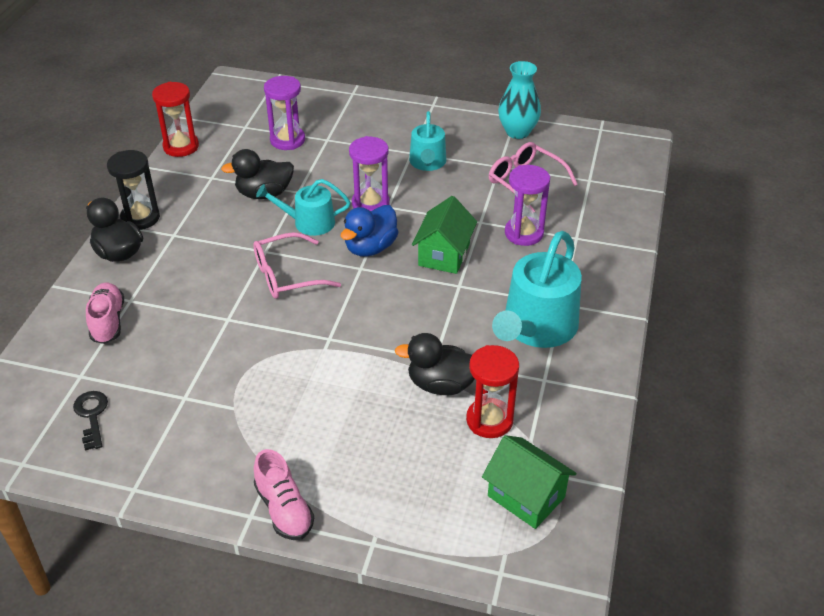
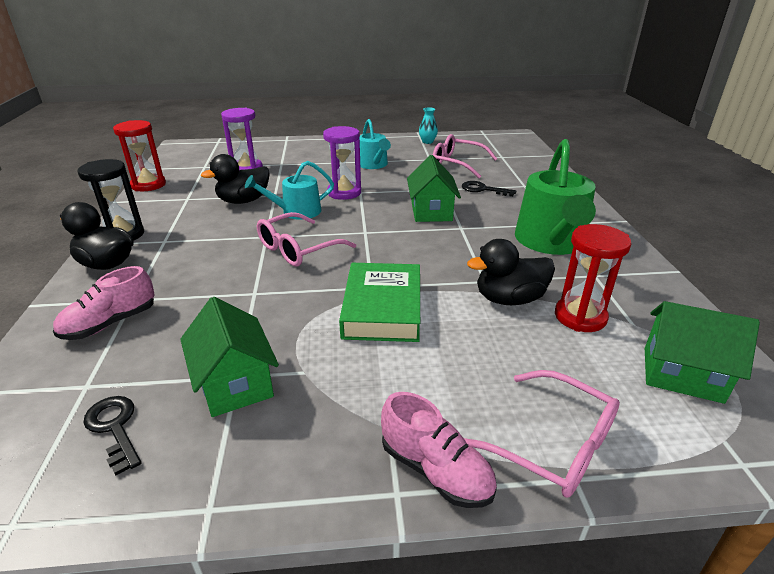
camera: 20 degrees left, 10 degrees down
(108, 321) = (110, 323): pink shoe -> pink shoe turned 105 degrees counterclockwise
(181, 403) = (235, 383): none -> green house
(325, 365) = (382, 308): none -> green book
(370, 247) = (364, 218): blue duck -> none
(377, 517) = (553, 444): none -> pink glasses
(517, 132) = (427, 142): turquoise vase -> turquoise vase, size x0.57
(524, 233) = (483, 189): purple hourglass -> black key
(536, 327) = (551, 242): turquoise watering can -> green watering can

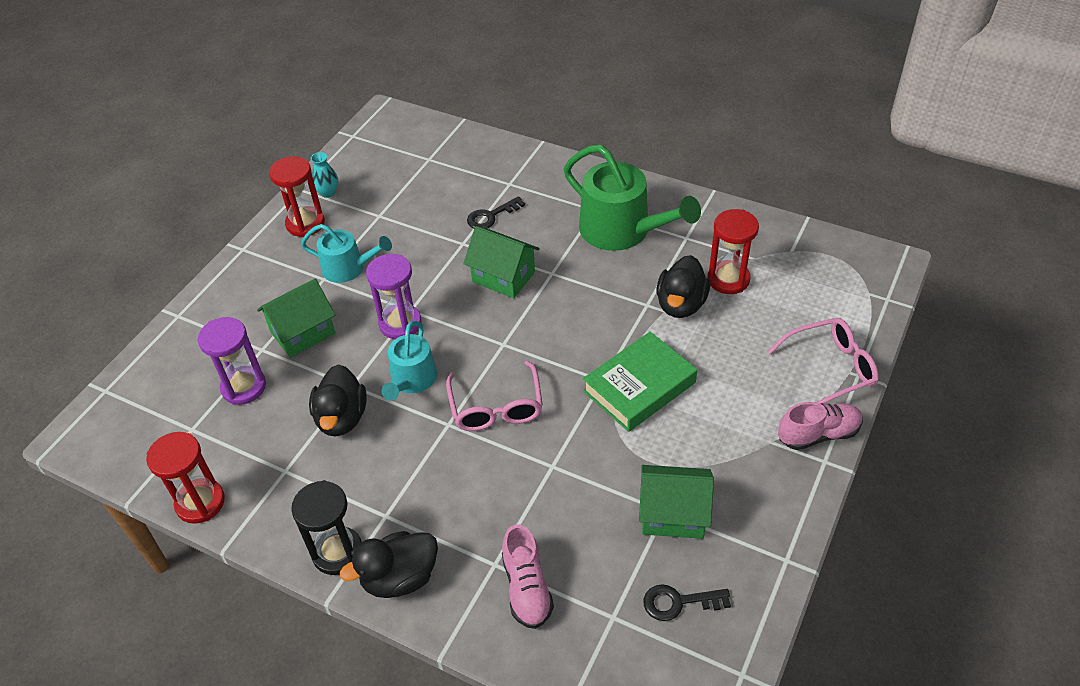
camera: 55 degrees left, 15 degrees up
(382, 308) = (639, 387): green book -> green book turned 75 degrees counterclockwise
(394, 144) = (305, 224): none -> red hourglass
(457, 164) = (413, 201): pink glasses -> none
(682, 374) = (813, 271): green house -> green house (303, 333)

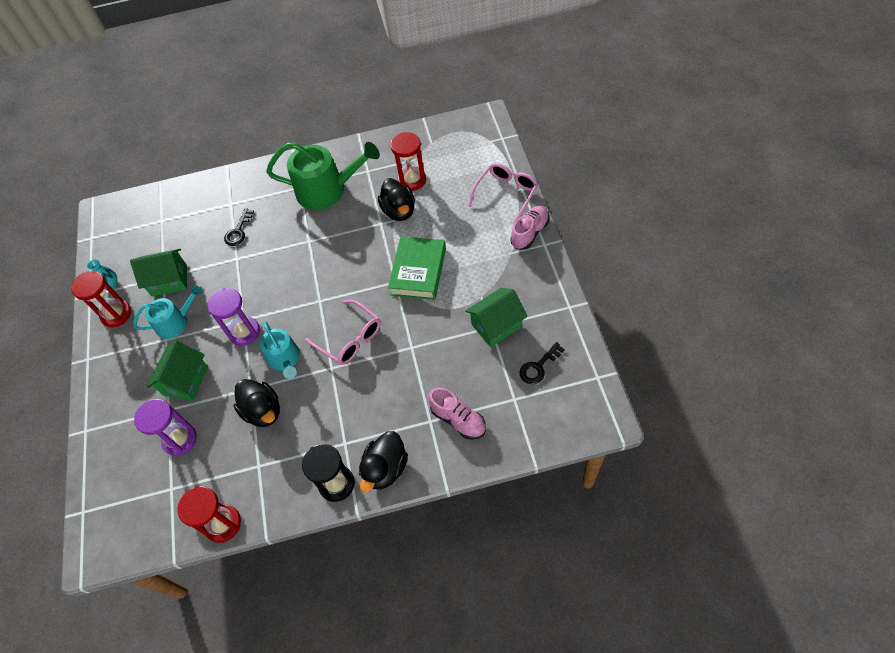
camera: 35 degrees left, 10 degrees up
(503, 277) = (282, 262): green house -> green house (169, 280)

